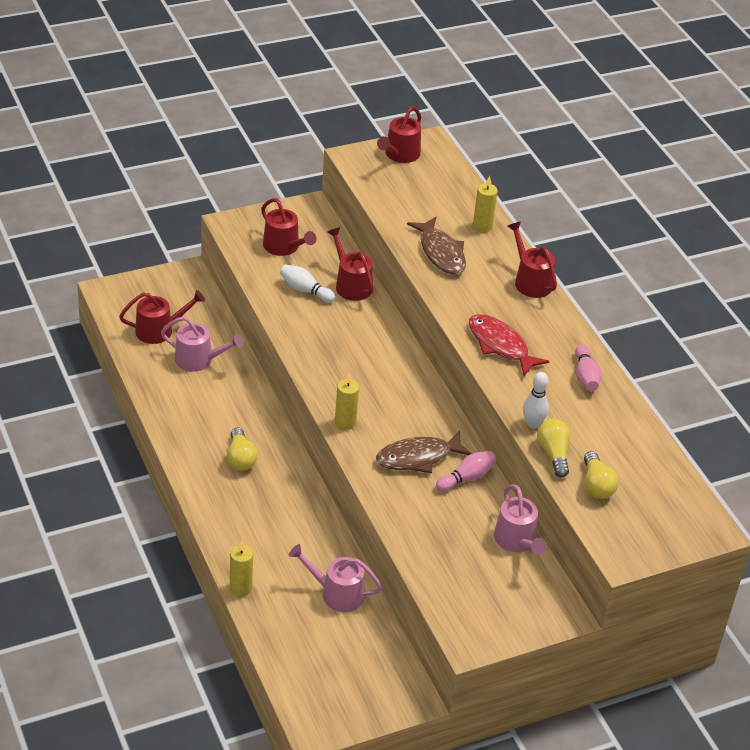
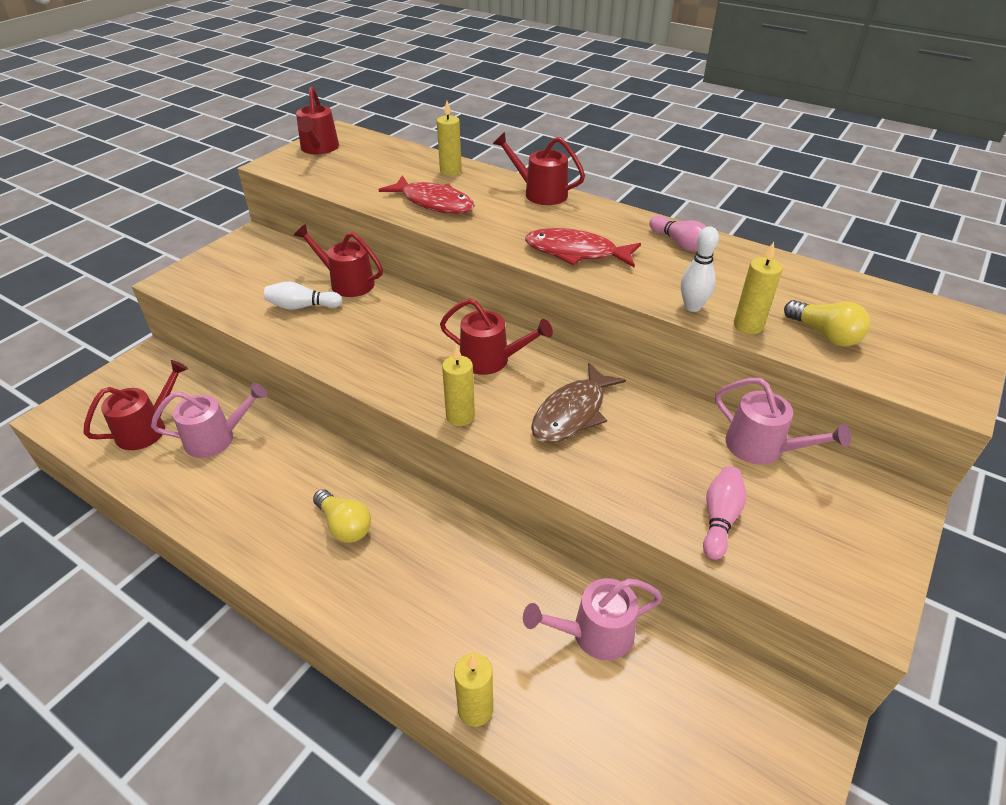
camera: 30 degrees left, 0 degrees up
(284, 247) = (248, 278): red watering can -> red watering can (491, 360)
(441, 253) = (433, 203): brown fish -> red fish
(466, 478) = (641, 408): pink bowling pin -> pink bowling pin (719, 519)
(553, 454) = (748, 325): yellow light bulb -> yellow candle

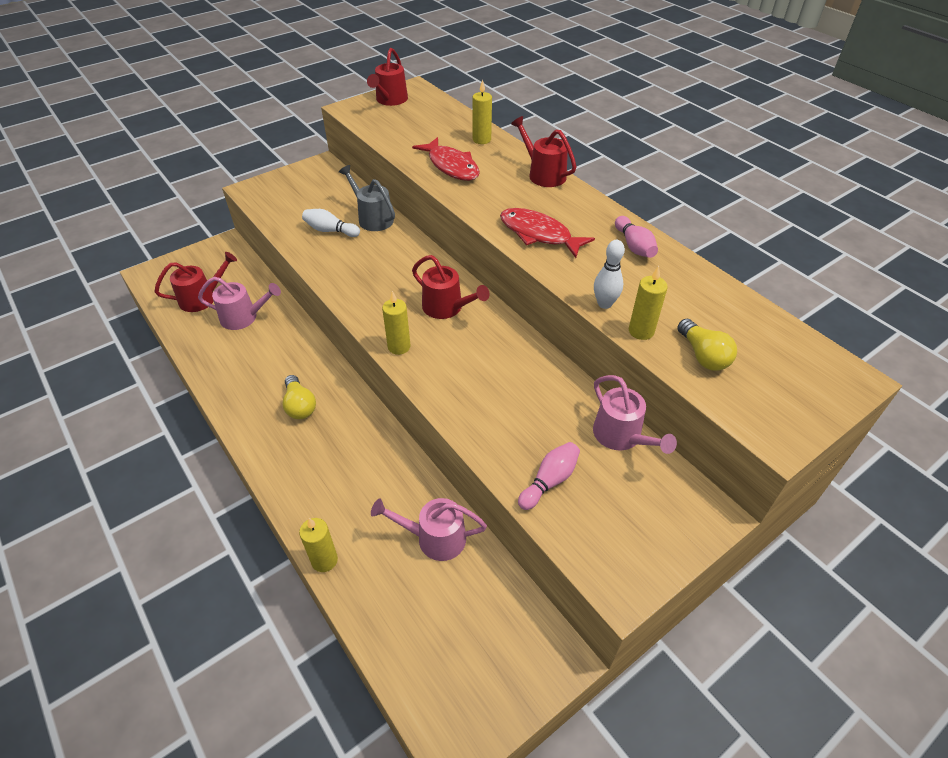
camera: 20 degrees right, 5 degrees up
(347, 282) = (372, 218): red watering can -> grey watering can
(572, 413) = (485, 367): brown fish -> none

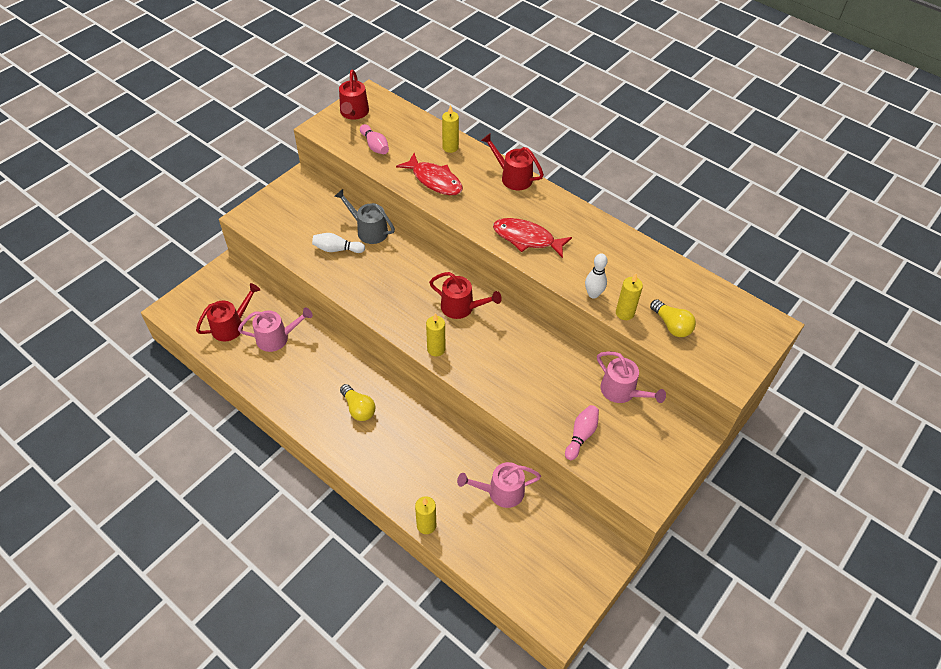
camera: 15 degrees left, 5 degrees up
(634, 246) = (602, 238): pink bowling pin -> pink bowling pin (375, 146)

